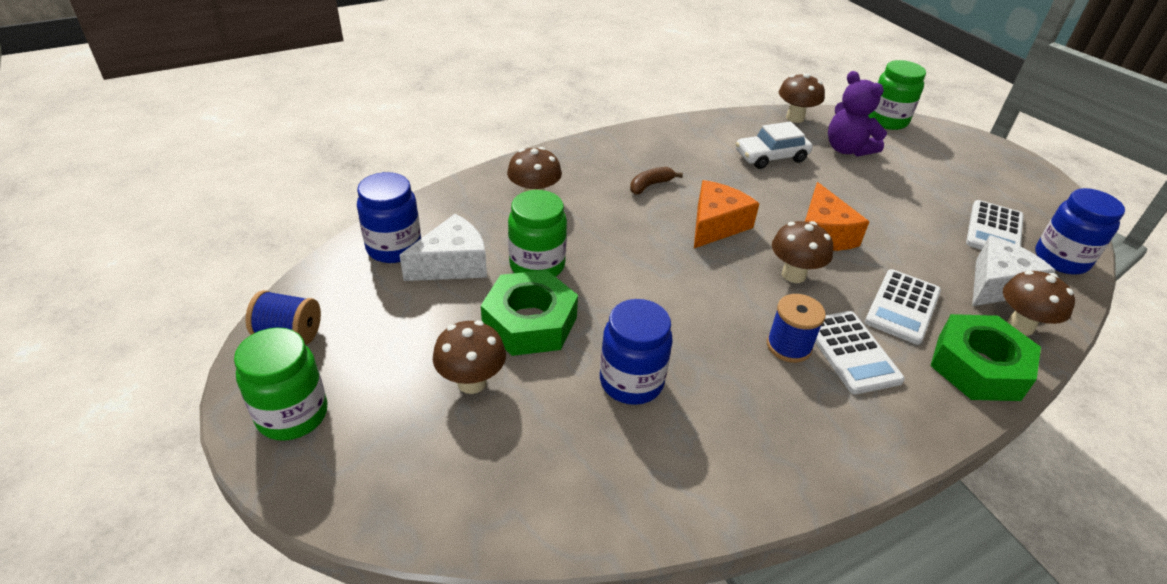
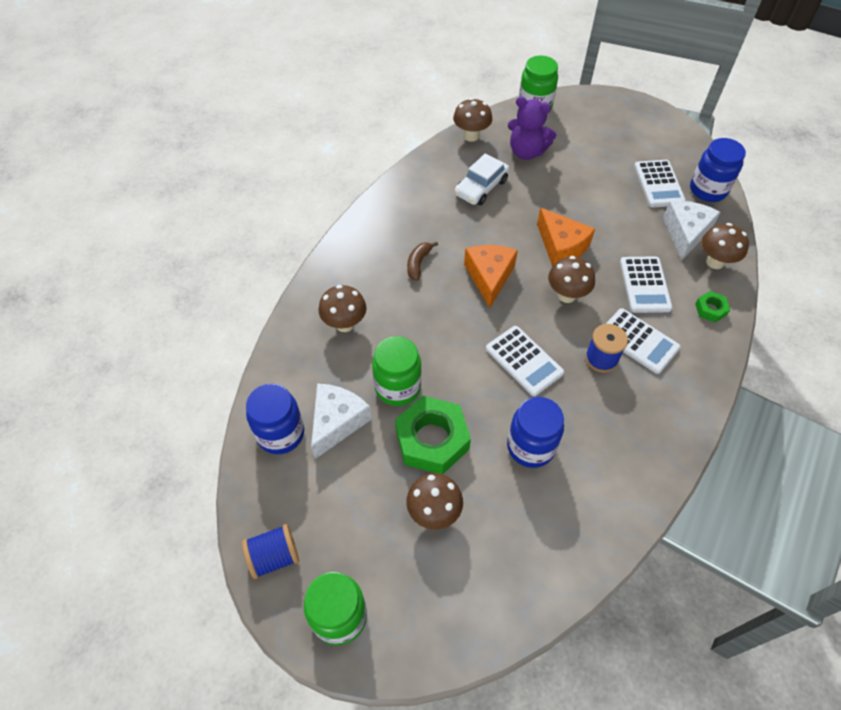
camera: 30 degrees left, 15 degrees up
(692, 306) = (524, 361): none -> white calculator
(978, 367) = (710, 309): green nut -> green nut, size x0.47

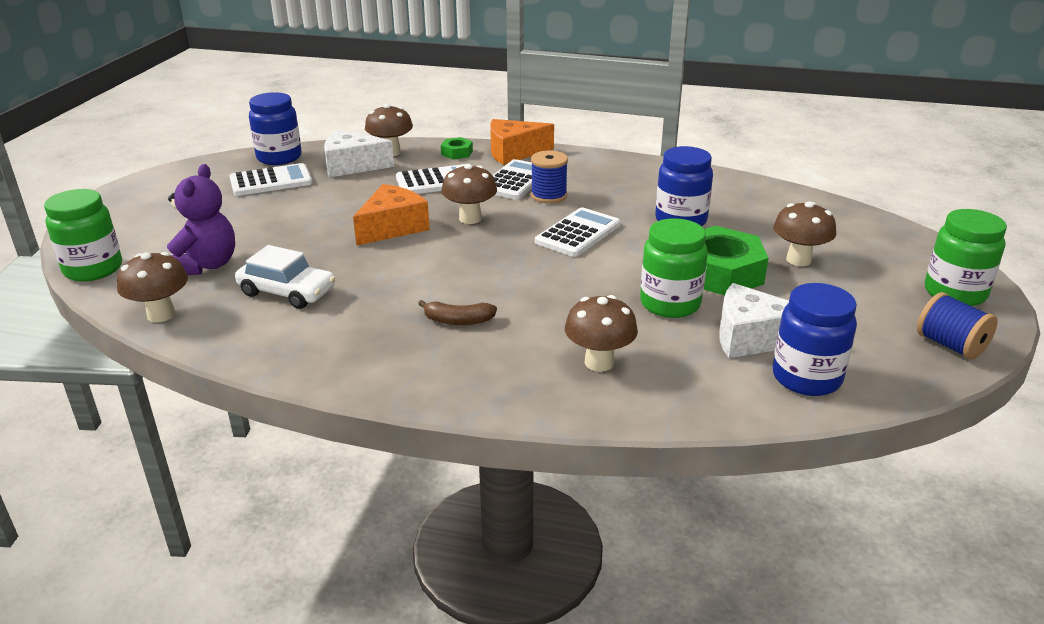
camera: 105 degrees left, 25 degrees down
(489, 277) = (462, 266): orange cheese -> orange cheese (514, 152)

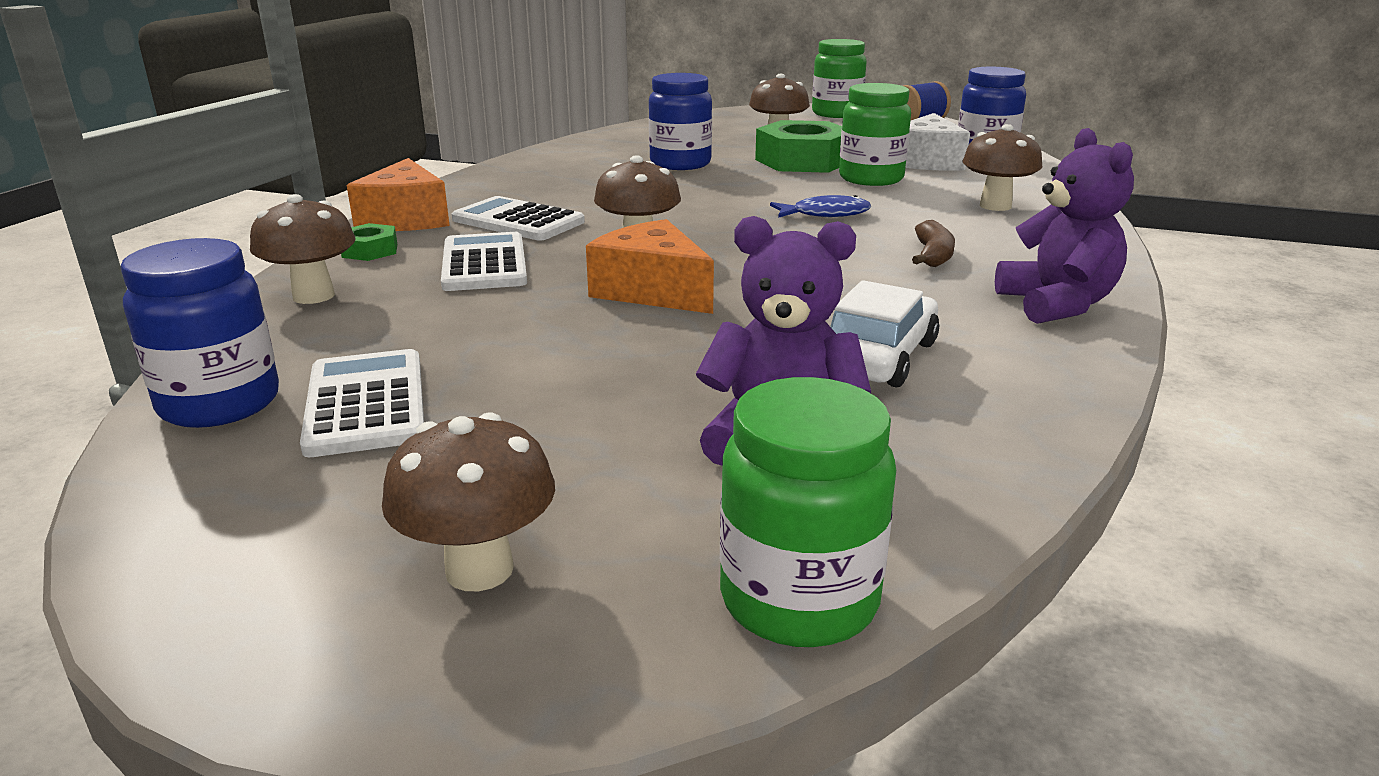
camera: 85 degrees left, 5 degrees down
(161, 315) = (990, 466): brown mushroom -> brown mushroom (479, 569)
(352, 166) = (352, 326): white cheese -> none
(356, 362) = (1056, 305): none -> purple teddy bear
(549, 196) = (582, 207): blue spool -> none
(553, 280) = (825, 214): none -> blue fish
(578, 233) = (702, 200): white calculator -> none

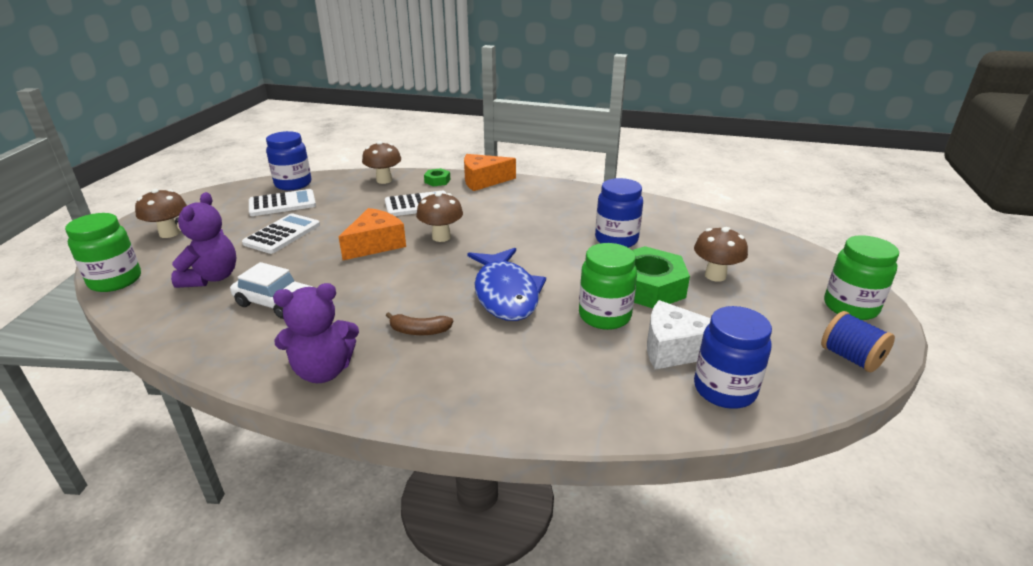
camera: 85 degrees right, 5 degrees up
(518, 221) = (482, 205): white calculator -> white calculator (282, 234)
(825, 214) = (505, 293): blue fish -> blue fish, size x1.93
(995, 206) = (539, 373): brown mushroom -> none

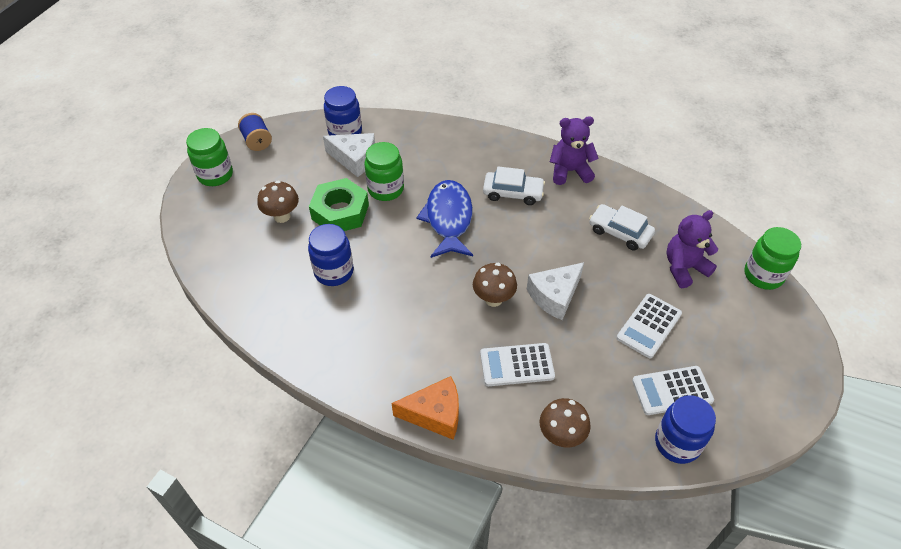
camera: 170 degrees left, 20 degrees up
(169, 233) = (764, 344): brown mushroom -> none
(211, 278) = (684, 268): purple teddy bear -> purple teddy bear turned 45 degrees clockwise
(375, 244) = (554, 296): orange cheese -> white cheese
(419, 331) = (513, 193): brown banana -> white car
(437, 181) = (493, 423): green nut -> none

